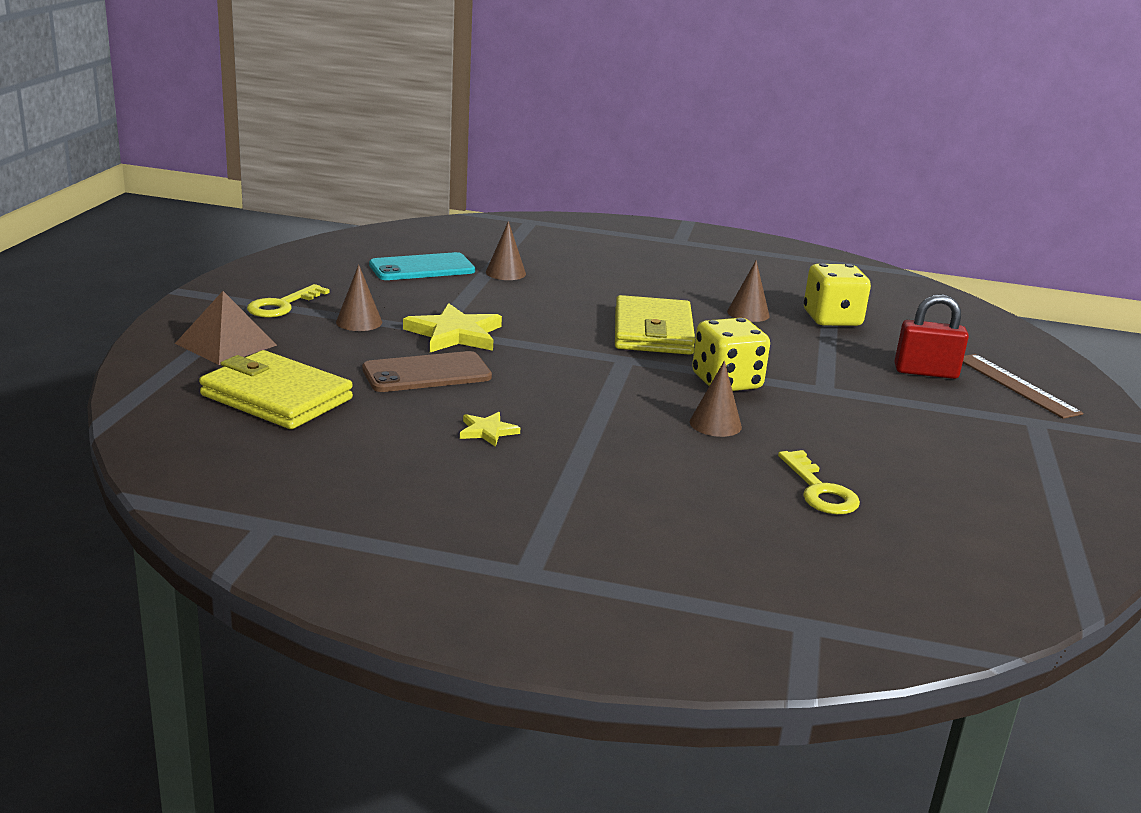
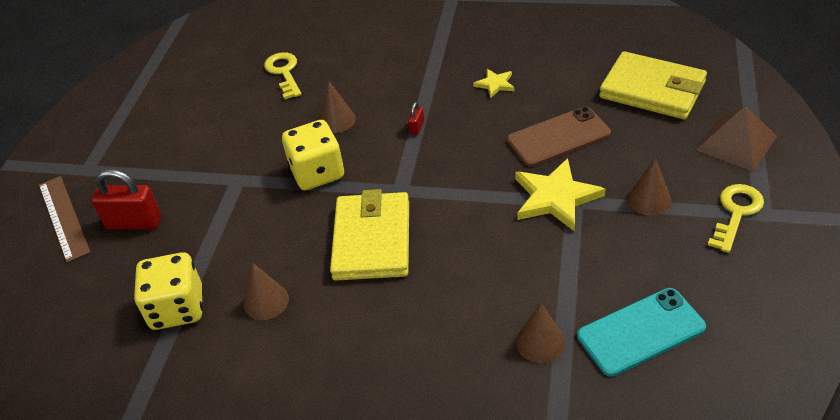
camera: 175 degrees left, 20 degrees up
(604, 404) = (417, 127): none -> red padlock

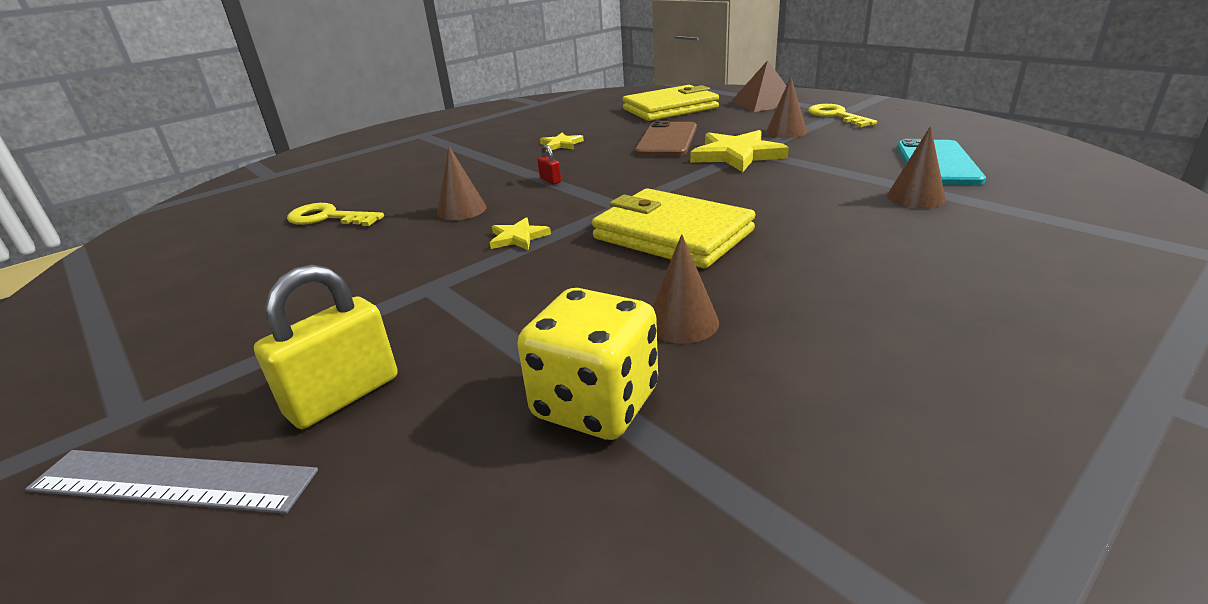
camera: 55 degrees left, 15 degrees down
(63, 218) = (172, 481): brown ruler -> grey ruler
(134, 222) = (343, 396): red padlock -> yellow padlock
(317, 173) = (518, 237): yellow dice -> yellow star

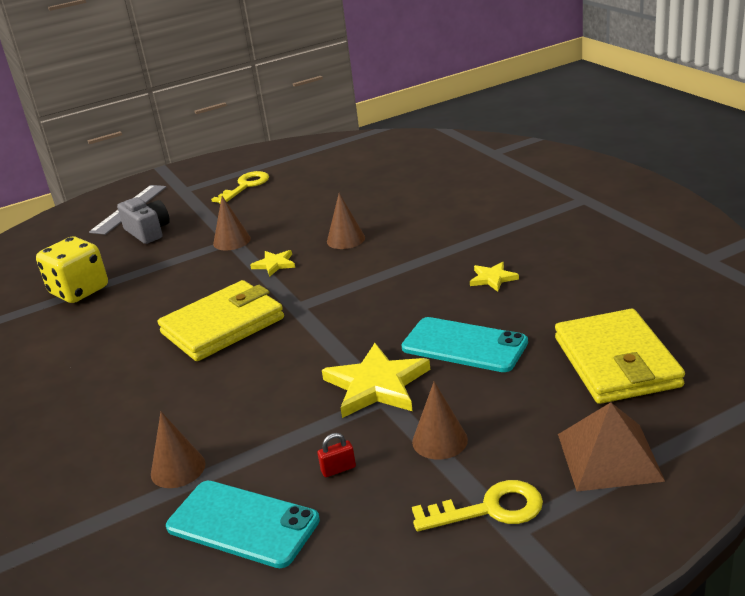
camera: 105 degrees right, 0 degrees up
(328, 217) = (373, 192): yellow key -> yellow key (245, 186)
(343, 396) = (148, 232): yellow padlock -> grey camera
(550, 180) = (383, 274): red padlock -> red padlock (338, 469)
(667, 140) = (464, 345): brown phone -> turquoise phone
(682, 322) = (115, 318): brown cone -> brown cone (232, 241)

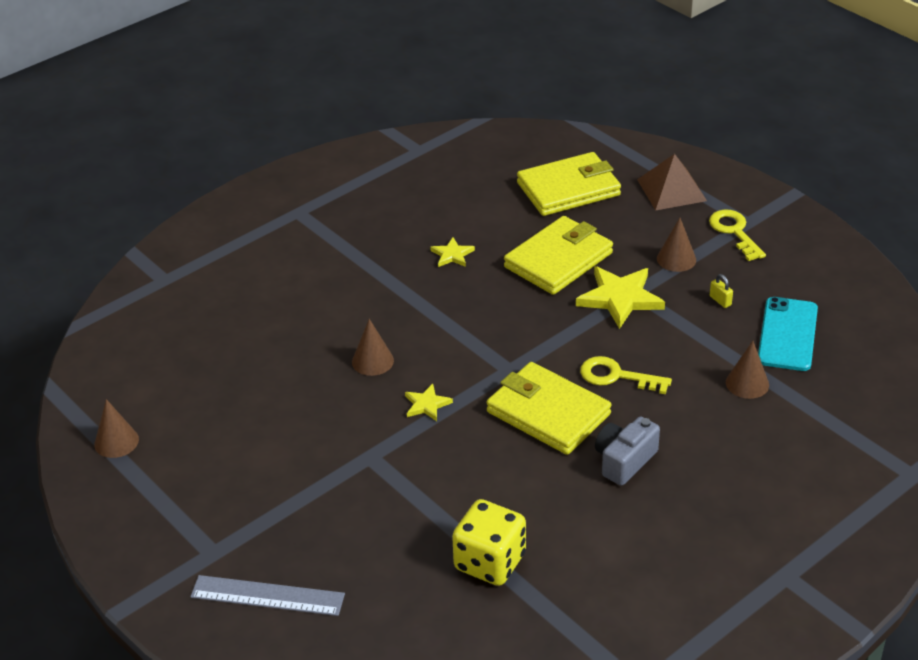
camera: 105 degrees left, 10 degrees up
(148, 232) = (340, 548): grey camera -> grey camera (624, 461)
(232, 241) = (371, 455): brown cone -> brown cone (116, 441)
(245, 186) = (214, 484): yellow key -> yellow key (617, 376)
(338, 469) = (720, 301): red padlock -> yellow padlock
(464, 345) = (558, 260): turquoise phone -> yellow wallet

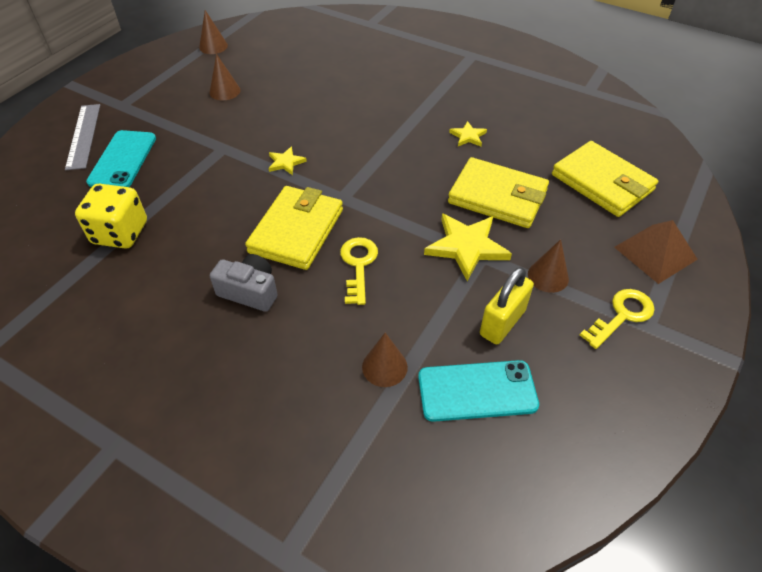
camera: 70 degrees right, 10 degrees up
(345, 555) = (123, 160): none -> turquoise phone
(372, 361) = (324, 126): brown cone -> brown cone (225, 91)
(720, 301) = (502, 322): yellow padlock -> yellow padlock, size x2.21

